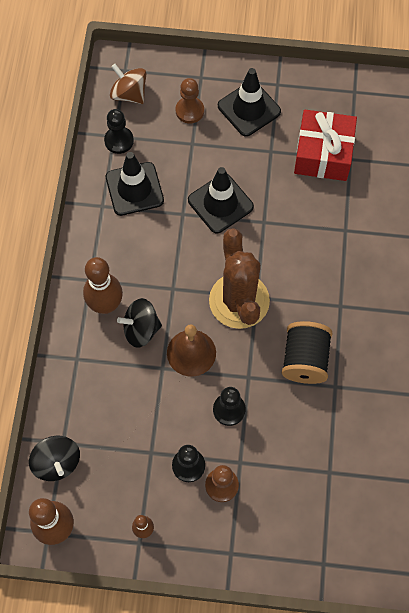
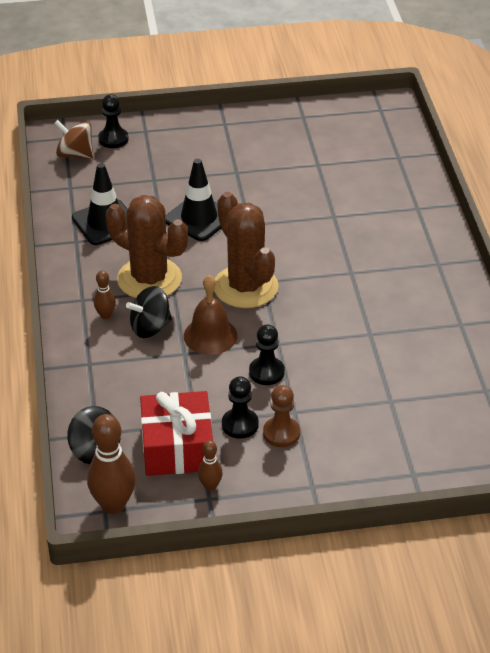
camera: 15 degrees left, 25 degrees down
(105, 305) = (105, 315): brown bowling pin -> brown bowling pin, size x0.52
(119, 141) = (76, 190): black pawn -> black pawn (113, 139)
(155, 269) = (149, 279): none -> brown cactus
(189, 111) = (142, 156): brown pawn -> none
(249, 109) = (202, 145): black traffic cone -> none
(304, 360) = (330, 319): black spool -> none
(323, 154) = (289, 165): red gift -> red gift (177, 447)

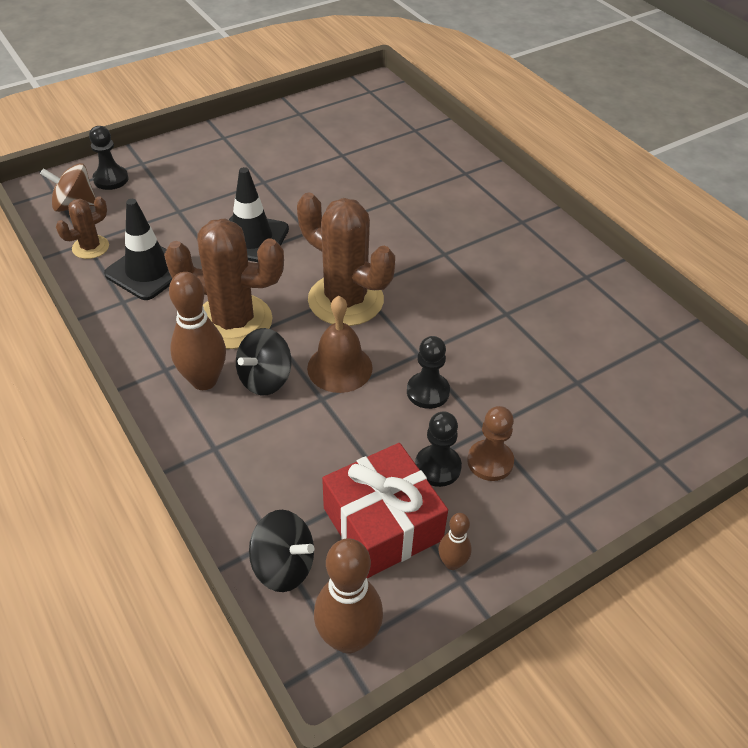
camera: 25 degrees left, 5 degrees up
(71, 192) = (90, 247): none -> brown cactus
(105, 315) = (204, 380): brown bowling pin -> brown bowling pin, size x1.92

